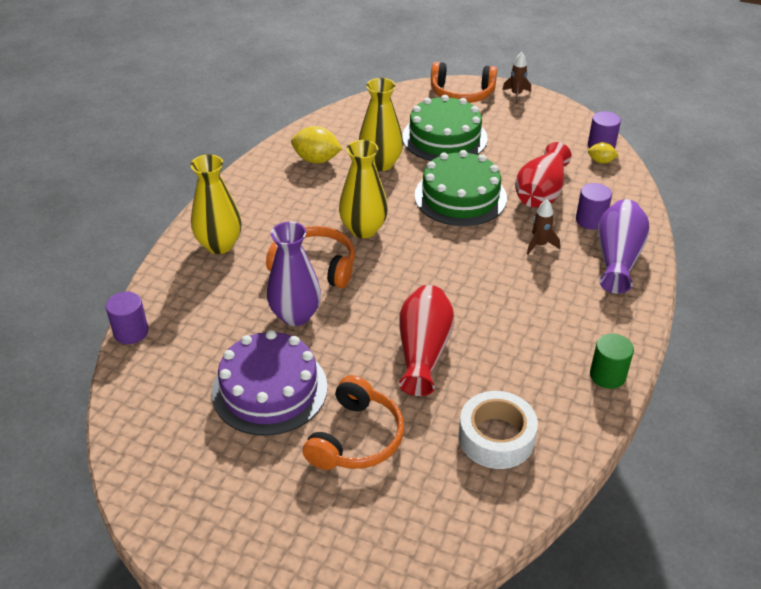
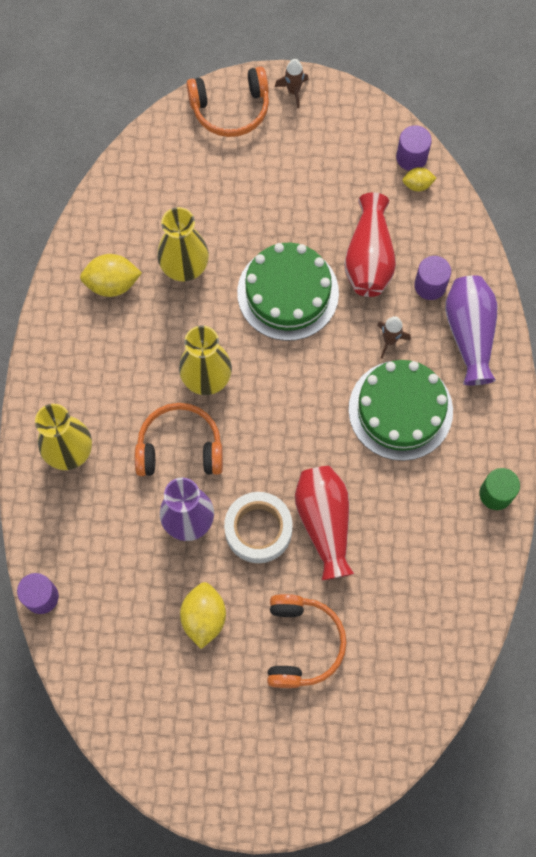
camera: 20 degrees left, 30 degrees up
(269, 389) = (204, 617): purple cake -> yellow lemon
(444, 137) = (238, 198): green cake -> green cake (400, 410)
(496, 437) = (420, 599): white tape -> white tape (258, 530)

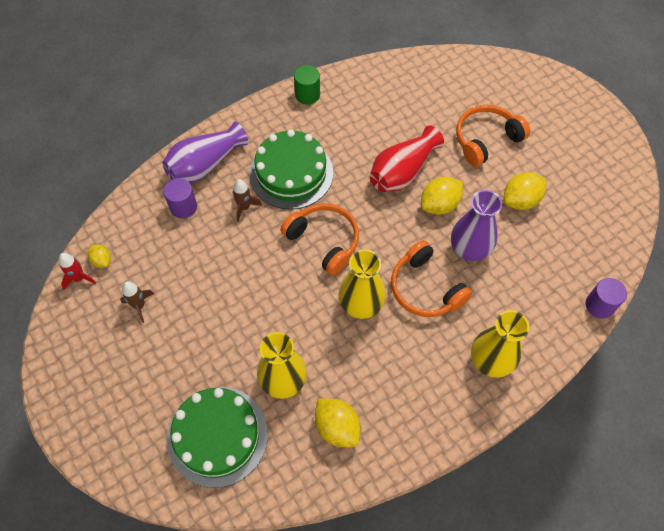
camera: 125 degrees left, 10 degrees down
(230, 108) = (110, 444): orange headphones -> orange headphones (324, 241)
(258, 530) = (439, 205): white tape -> yellow lemon
(288, 293) = (253, 293): green cake -> green cake (217, 436)
(293, 91) = (63, 404): brown rocket -> brown rocket (139, 306)
(369, 258) = (187, 257): red vase -> none
(411, 157) = (79, 278): purple cylinder -> red rocket

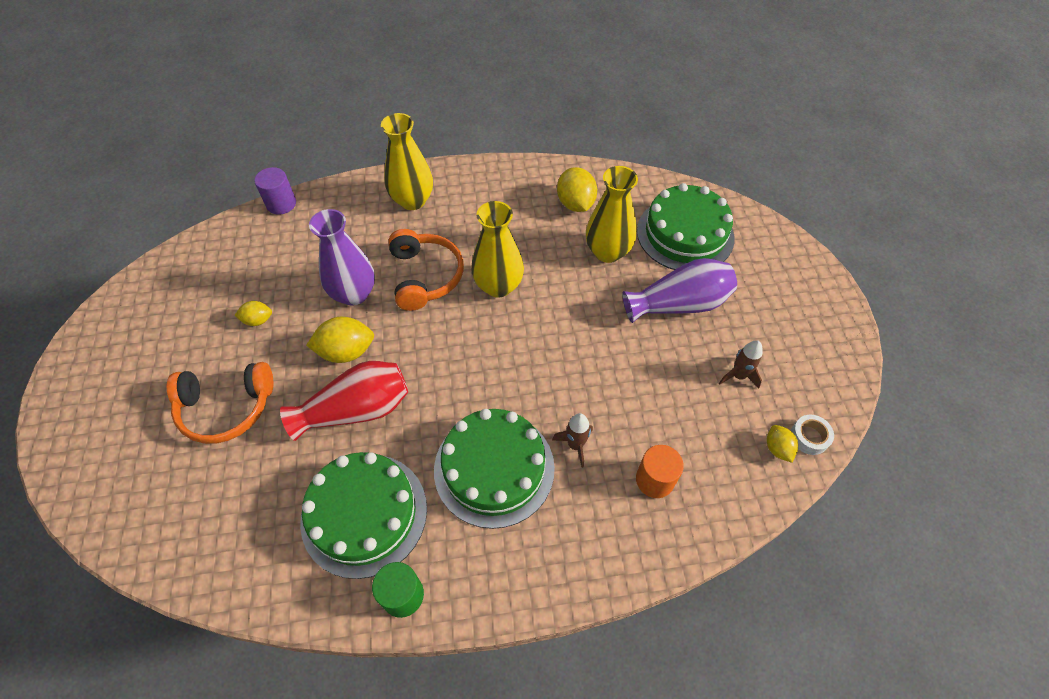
camera: 155 degrees left, 5 degrees down
(79, 278) = (809, 437): red rocket -> white tape
(183, 207) = (654, 480): purple cylinder -> orange cylinder
(205, 164) = (605, 535): purple vase -> purple vase (679, 304)
(324, 241) = (500, 364): orange headphones -> none
(355, 120) = (364, 514): none -> green cake
(520, 200) = (258, 320): yellow lemon -> yellow lemon, size x0.57

